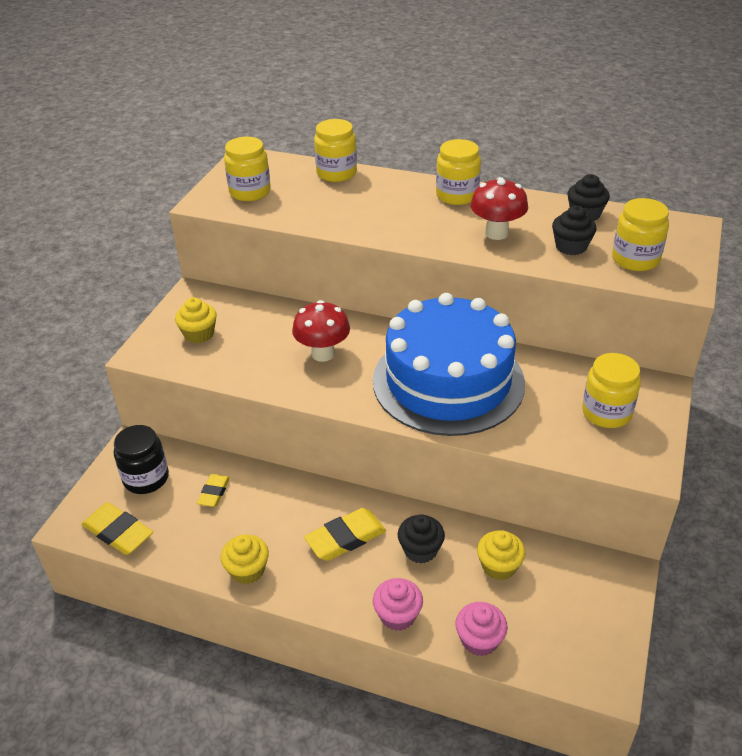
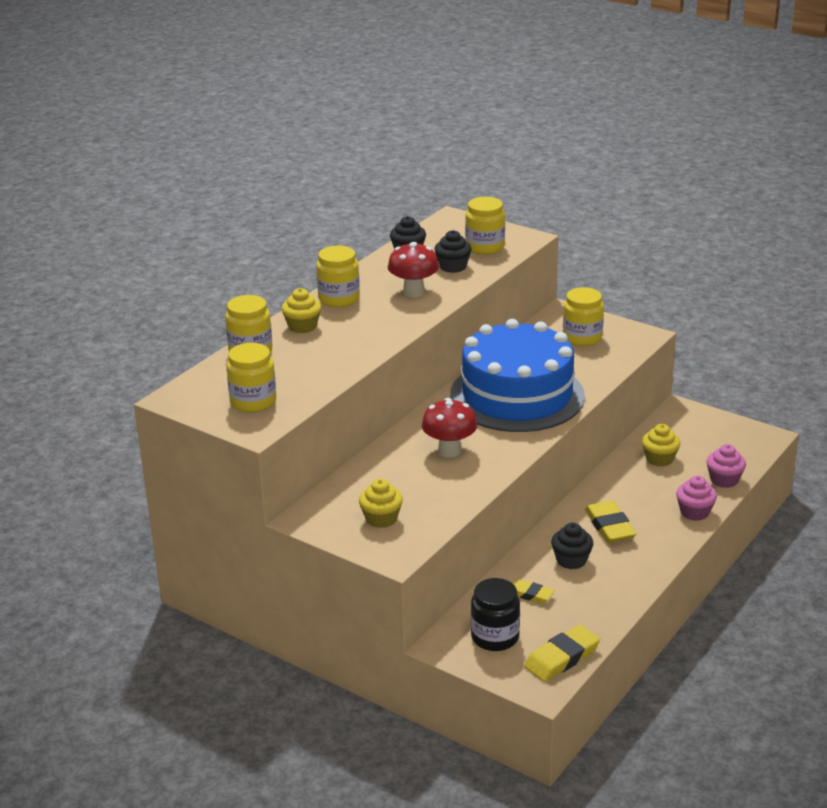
camera: 75 degrees left, 10 degrees down
(247, 570) = (630, 582): yellow cupcake -> yellow cupcake (302, 326)
(420, 550) = (633, 491): black cupcake -> black cupcake (571, 560)

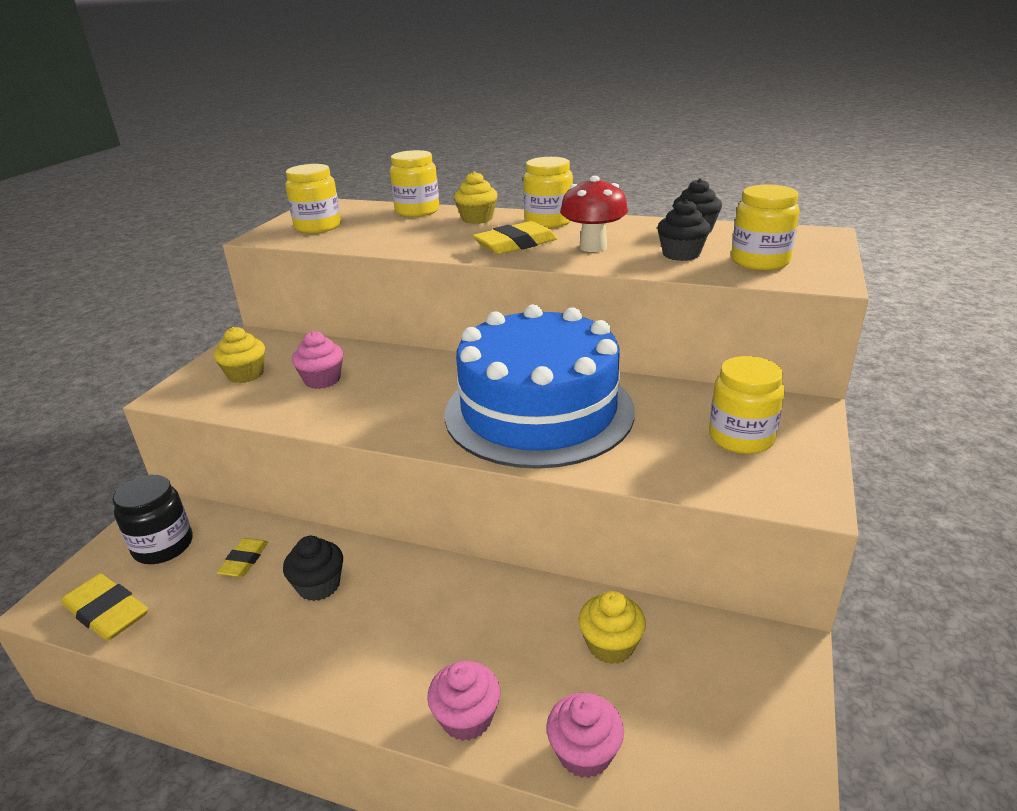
camera: 75 degrees right, 0 degrees up
(416, 480) = (322, 380): none -> pink cupcake
(449, 451) = (388, 388): red mushroom -> none
(610, 526) = (405, 612): yellow eraser -> yellow eraser (515, 244)

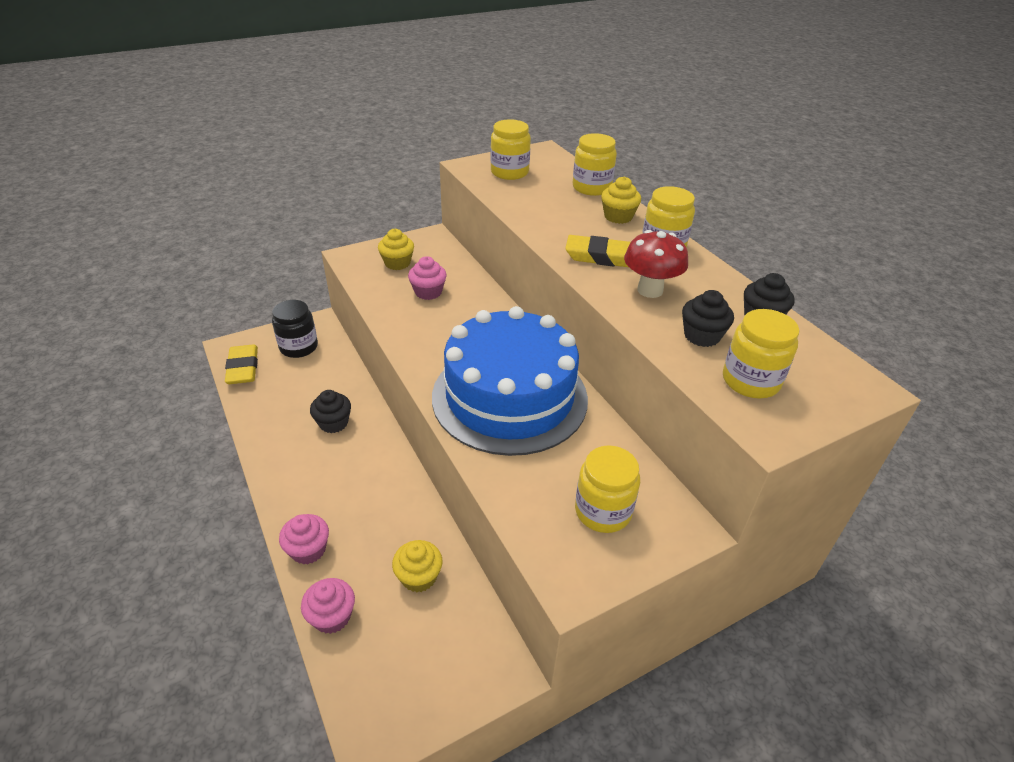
camera: 40 degrees right, 10 degrees up
(244, 561) = (320, 382): yellow eraser -> none

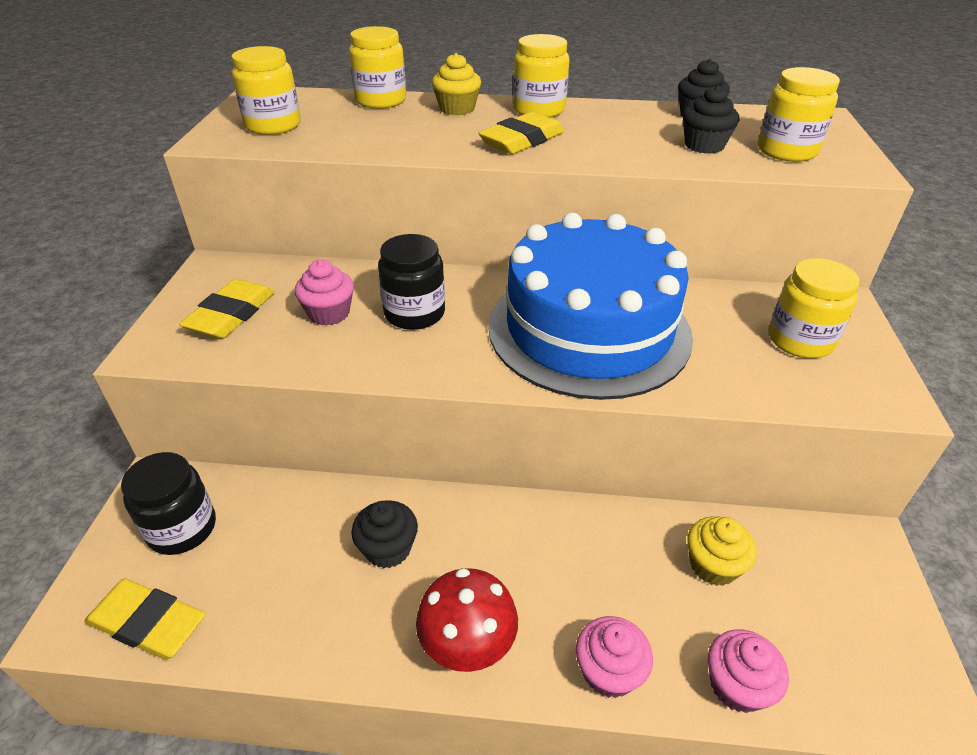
camera: 55 degrees left, 0 degrees up
(397, 263) = (231, 314): yellow cupcake -> yellow eraser
(457, 321) = (414, 313): none -> black jar
(650, 290) = (608, 140): red mushroom -> red mushroom (468, 647)

